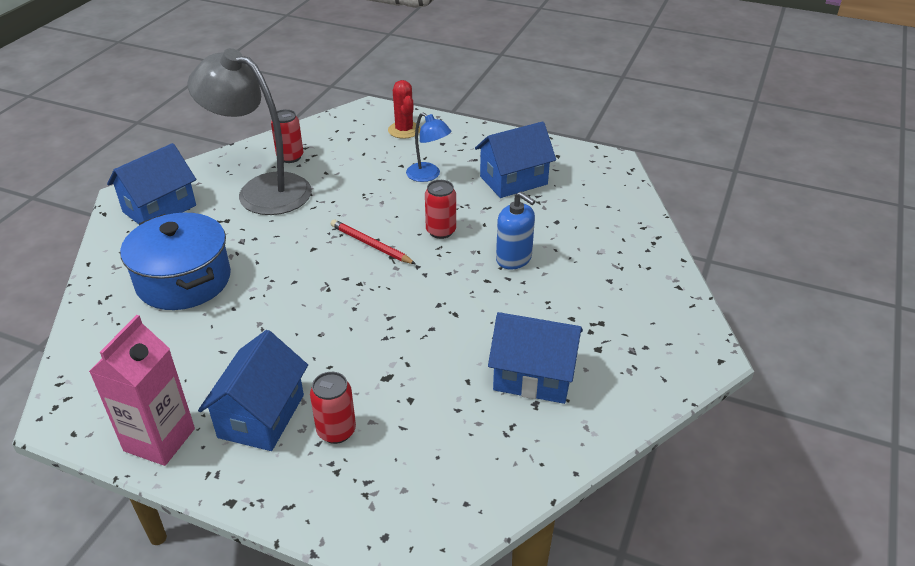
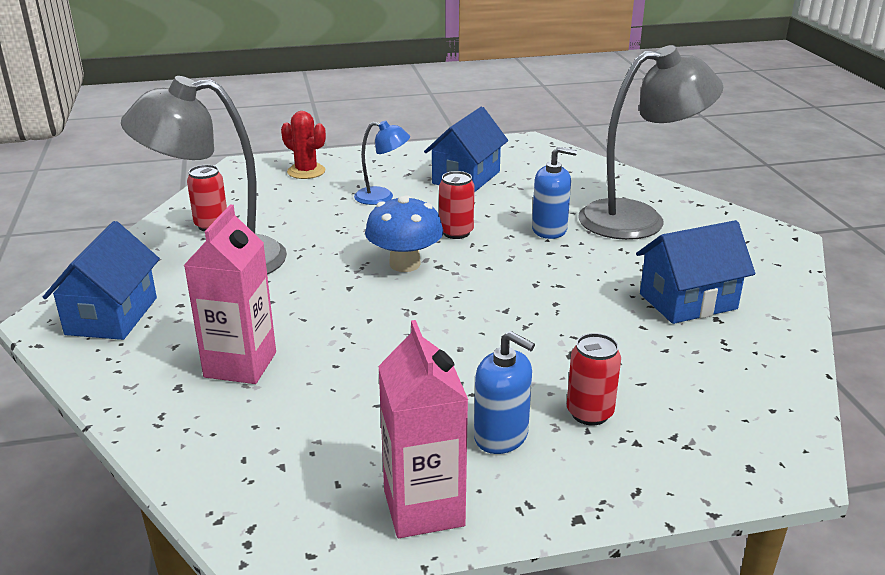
camera: 35 degrees left, 10 degrees down
(184, 280) = (240, 365): blue pot -> pink carton
(261, 416) = (501, 436): blue house -> blue soap dispenser
(371, 244) = (405, 264): red pencil -> blue mushroom
(601, 279) = (638, 219): none -> grey lamp

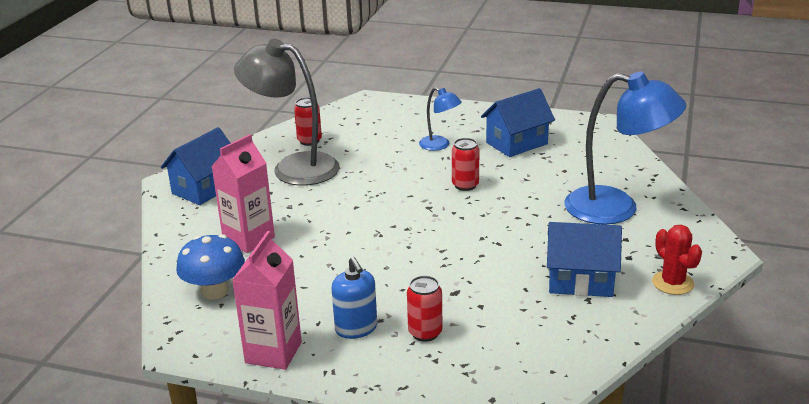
camera: 30 degrees right, 0 degrees up
(306, 171) = (406, 113): red cactus -> red cactus (672, 283)
(405, 264) = (407, 200): blue mushroom -> blue mushroom (215, 291)
(549, 230) = (536, 200): blue soap dispenser -> none
(638, 219) = (616, 208): grey lamp -> blue lamp

